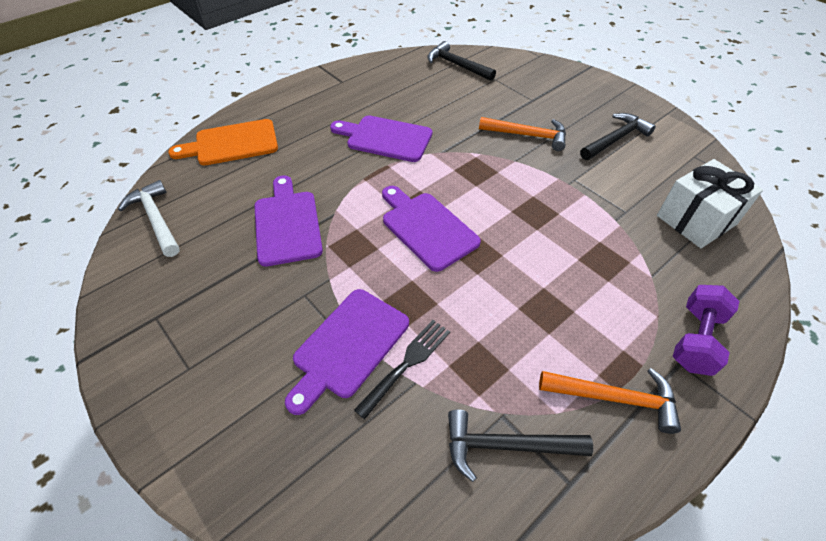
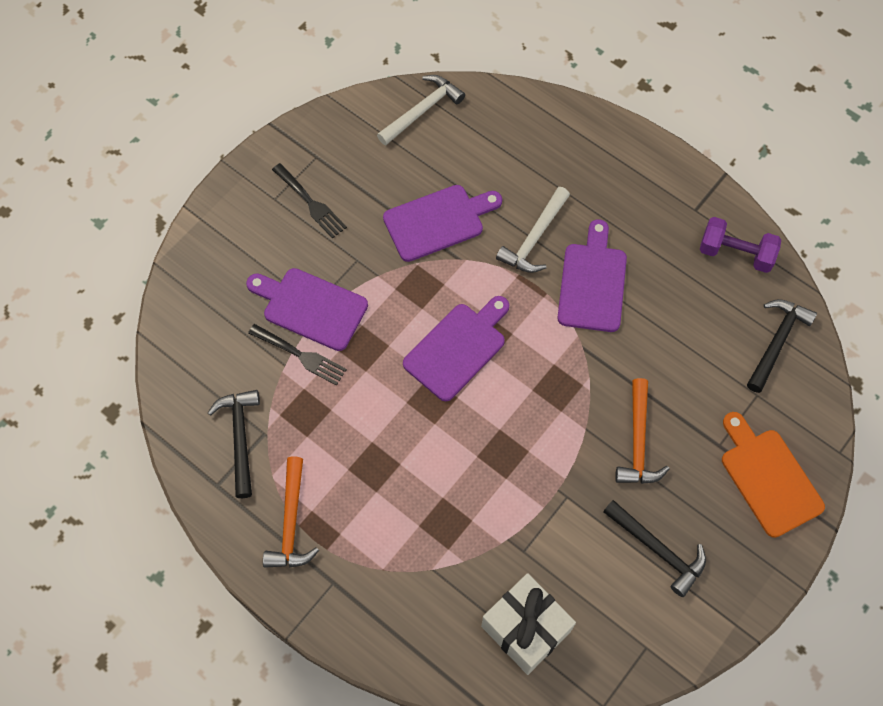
camera: 80 degrees right, 15 degrees up
(213, 330) = (311, 203): none -> black fork
(232, 143) = (545, 133): orange cutting board -> orange cutting board (768, 478)
(332, 164) = (534, 238): none -> white hammer
(695, 339) = (361, 601): purple dumbbell -> purple dumbbell (735, 253)

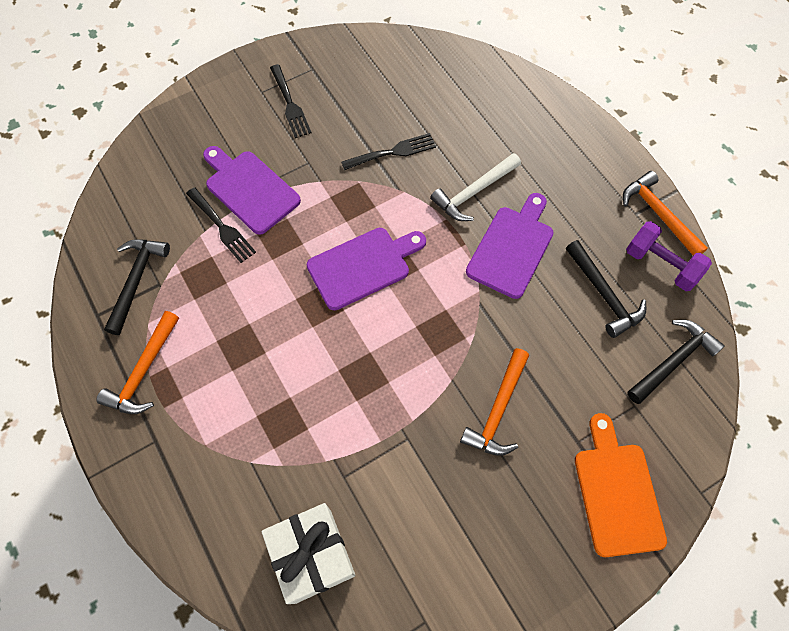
camera: 20 degrees right, 0 degrees up
(422, 110) = (419, 58): white hammer -> none
(438, 221) = (393, 152): purple cutting board -> black fork
(658, 549) = (476, 524): black hammer -> black hammer (604, 294)
(716, 204) = (658, 214): none -> orange hammer

